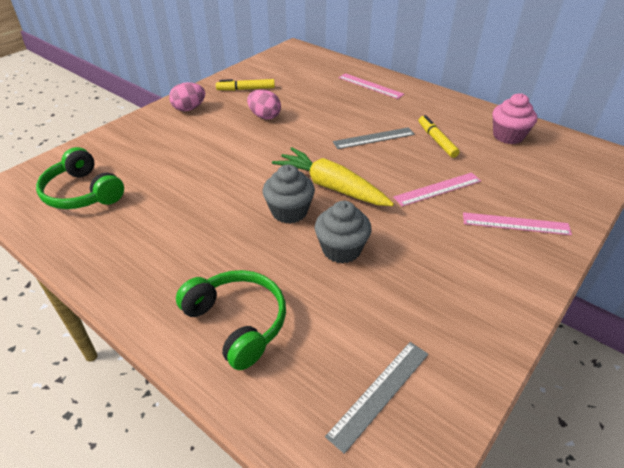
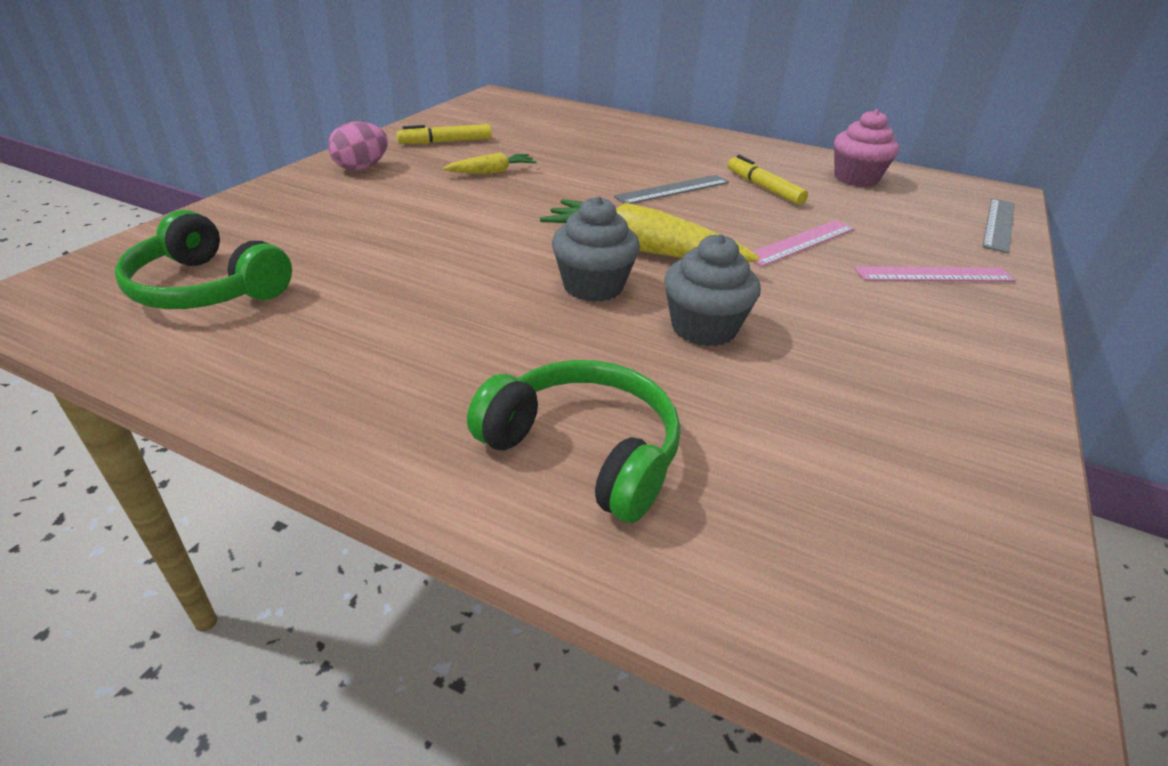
camera: 15 degrees left, 5 degrees down
(264, 116) = (491, 172): pink egg -> yellow carrot
(370, 86) = (633, 132): pink ruler -> none
(379, 393) = (885, 524): grey ruler -> grey ruler (999, 224)

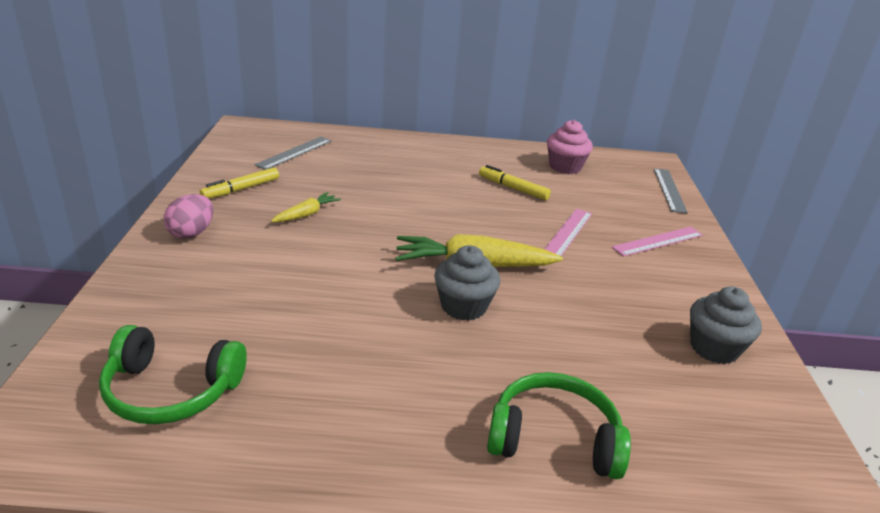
camera: 25 degrees left, 5 degrees down
(673, 189) = (454, 203): grey ruler -> grey ruler (294, 153)
(703, 328) = (557, 322): grey cupcake -> grey cupcake (714, 348)

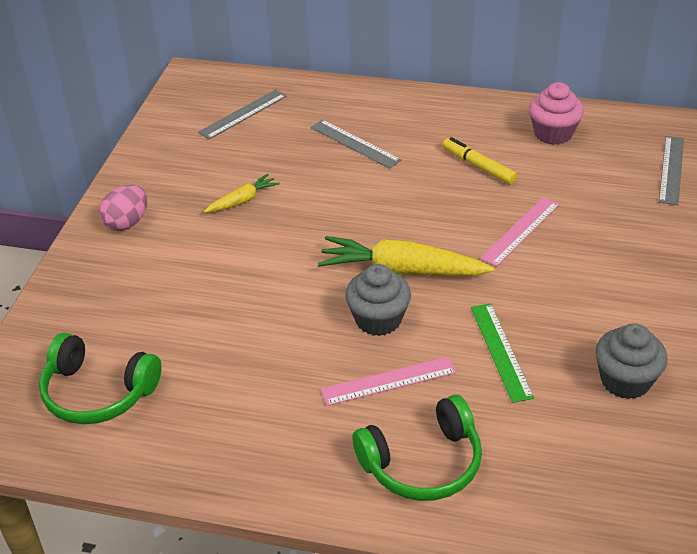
camera: 15 degrees right, 10 degrees up
(241, 189) = (180, 166): yellow marker -> none
(401, 173) = (355, 143): none -> grey ruler
(554, 439) = (422, 463): green headphones -> green headphones turned 135 degrees clockwise
(590, 328) = (501, 351): none -> green ruler
(658, 241) = (623, 244): pink ruler -> pink ruler (388, 381)

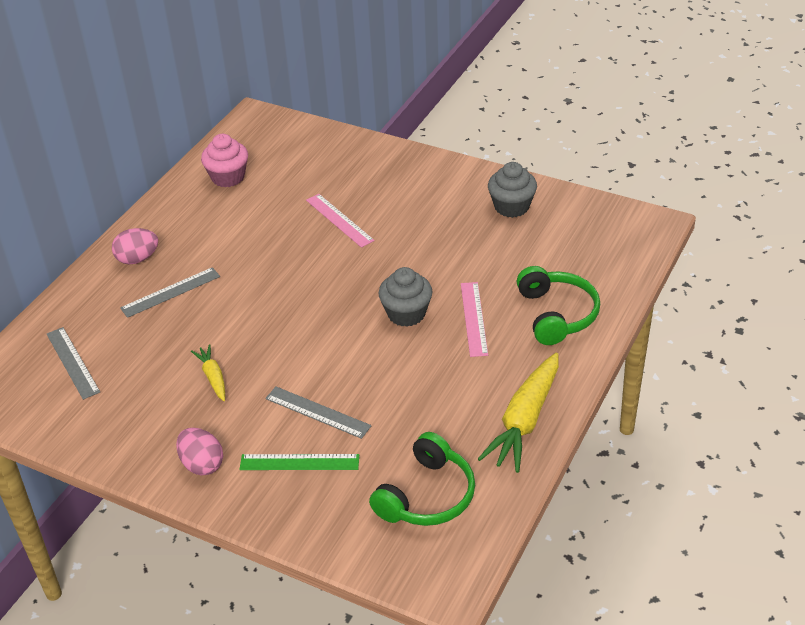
camera: 75 degrees left, 0 degrees up
(396, 111) = (137, 259): none -> pink egg
(402, 271) = (356, 291): yellow carrot -> yellow carrot (525, 420)
(478, 166) = (247, 225): yellow marker -> none
(501, 351) = (464, 256): green ruler -> green ruler (299, 462)
(671, 170) = (307, 131): grey ruler -> grey ruler (317, 412)

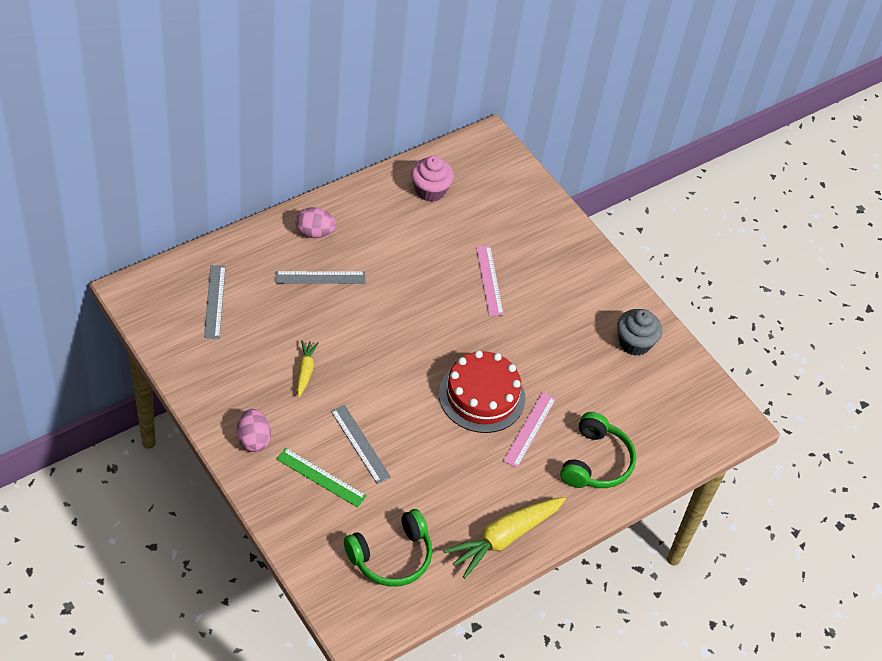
camera: 20 degrees right, 10 degrees up
(406, 314) = (482, 396): grey cupcake -> red cake

